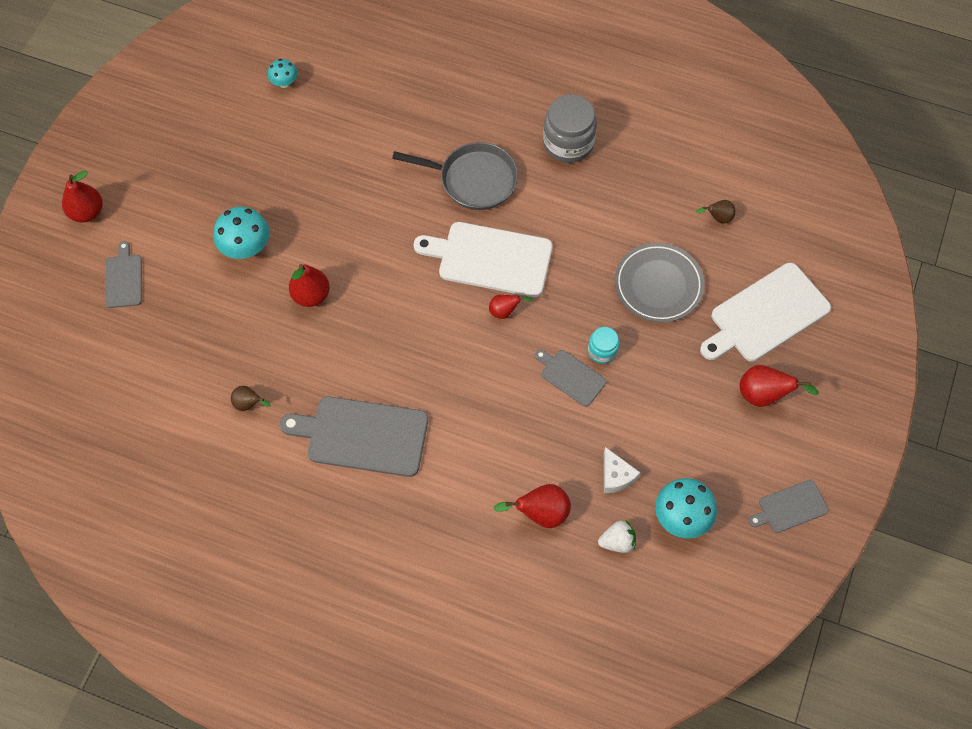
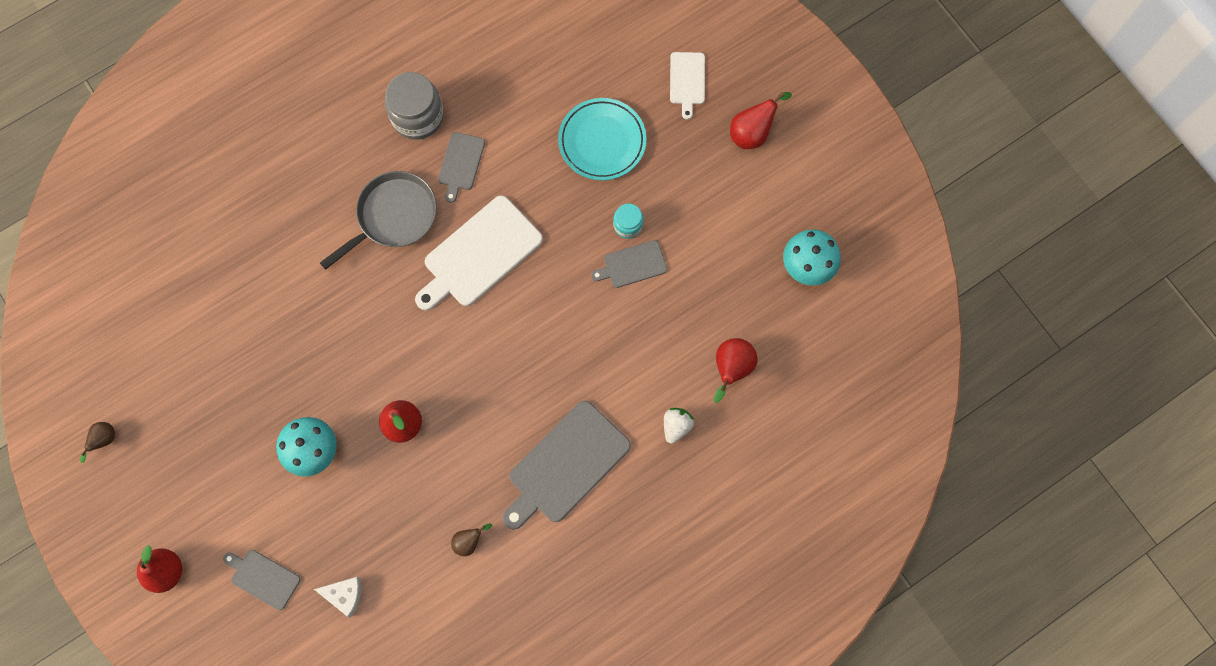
camera: 55 degrees left, 10 degrees up
(284, 82) = (165, 310): turquoise mushroom -> none
(505, 311) = (537, 276): red pear -> none
(616, 476) = (740, 290): white cheese -> white cheese (344, 595)
(617, 542) = (794, 327): white strawberry -> white strawberry (676, 426)
(658, 285) = (602, 141): grey plate -> turquoise plate
(718, 218) = (577, 53): brown pear -> brown pear (104, 440)
(766, 315) = (687, 81): white cutting board -> white cutting board, size x0.53
(790, 507) = (853, 182): grey cutting board -> grey cutting board (461, 164)

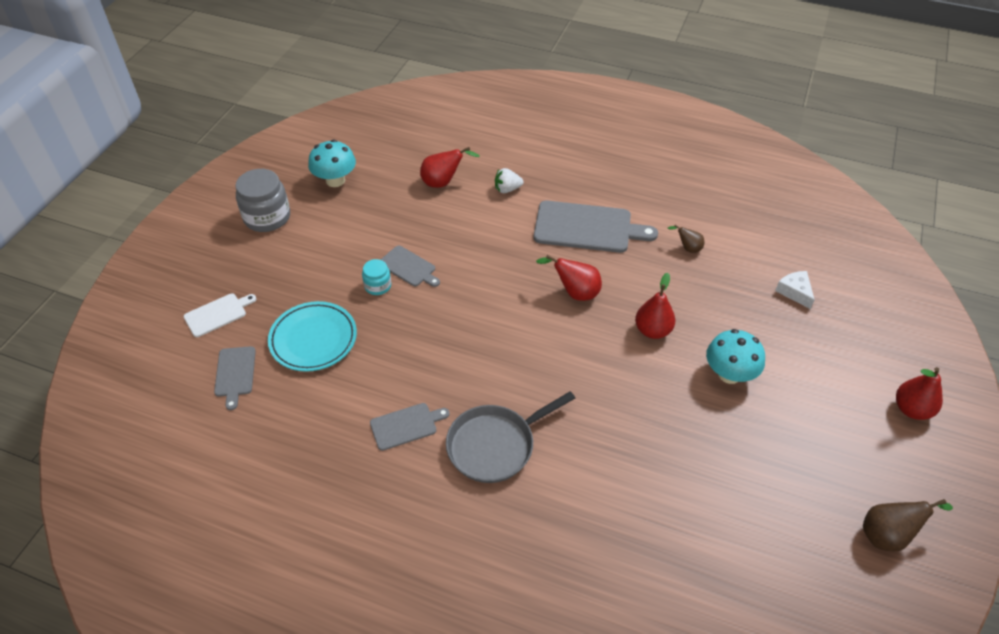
camera: 125 degrees left, 25 degrees down
(104, 440) = (887, 535): brown pear -> brown pear, size x1.66
(263, 578) = (841, 345): grey cutting board -> grey cutting board (235, 374)
(393, 216) = (495, 445): grey pan -> grey pan turned 45 degrees counterclockwise
(417, 116) = (382, 490): grey jar -> grey jar (267, 217)
(479, 254) = (478, 363): white cutting board -> none
(752, 133) = (243, 254): red pear -> red pear (575, 292)

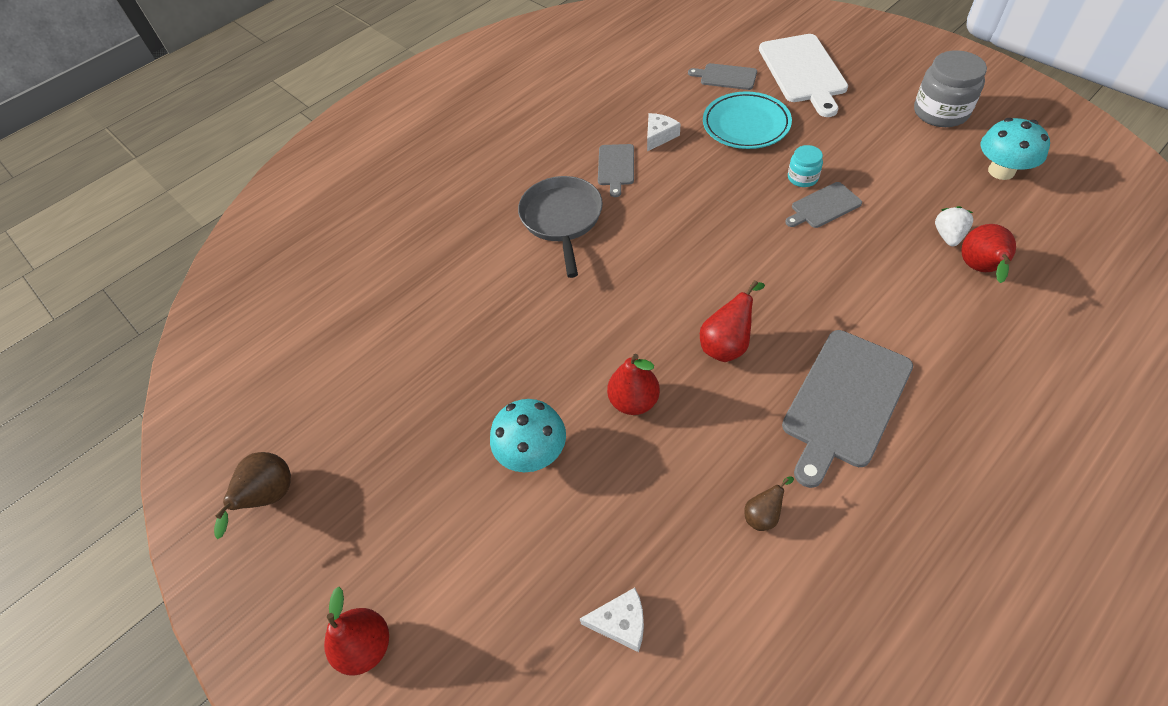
camera: 120 degrees right, 5 degrees up
(217, 314) = (803, 71): white cutting board -> white cutting board, size x1.87
(348, 404) = (659, 136): none -> white cheese
(507, 189) = (952, 335): white strawberry -> white strawberry (948, 236)

